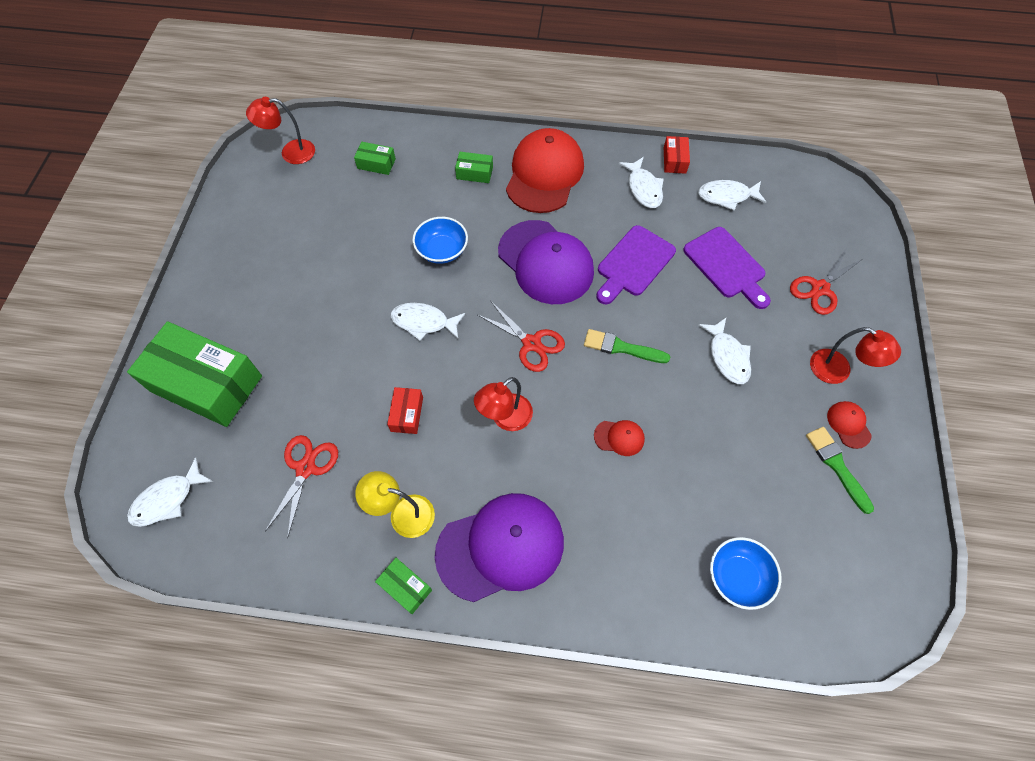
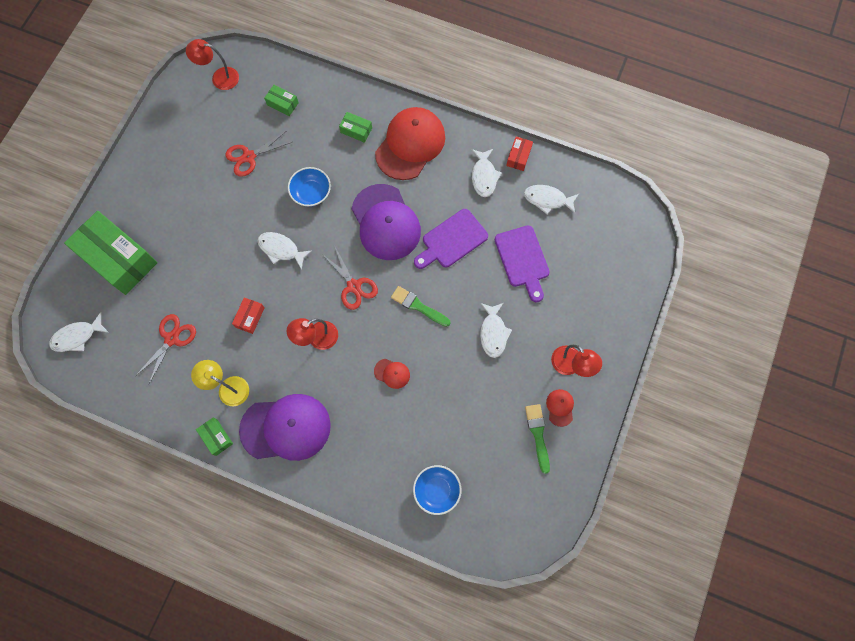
camera: 15 degrees right, 10 degrees up
(820, 288) = (587, 297): red scissors -> red scissors (249, 157)

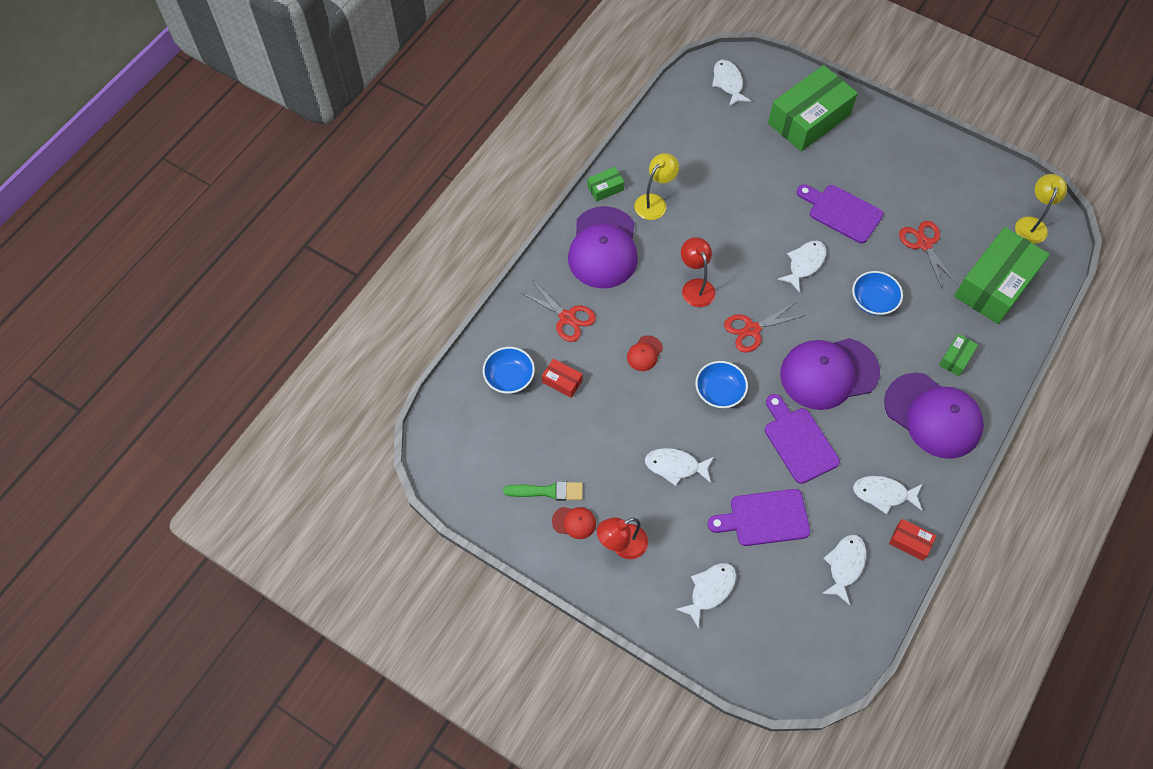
camera: 100 degrees right, 10 degrees down
(172, 339) = (714, 158): red scissors -> red scissors (567, 317)
(219, 78) = (1032, 224): red lamp -> yellow lamp
(222, 223) = (841, 212): none -> purple cutting board
(250, 317) = (728, 227): red box -> red box (562, 381)
(282, 104) = (995, 284): green box -> green box, size x2.36
(410, 145) = (933, 416): red cap -> purple cap
(418, 306) = (719, 392): green brush -> blue bowl
(591, 293) = (710, 590): none -> white fish

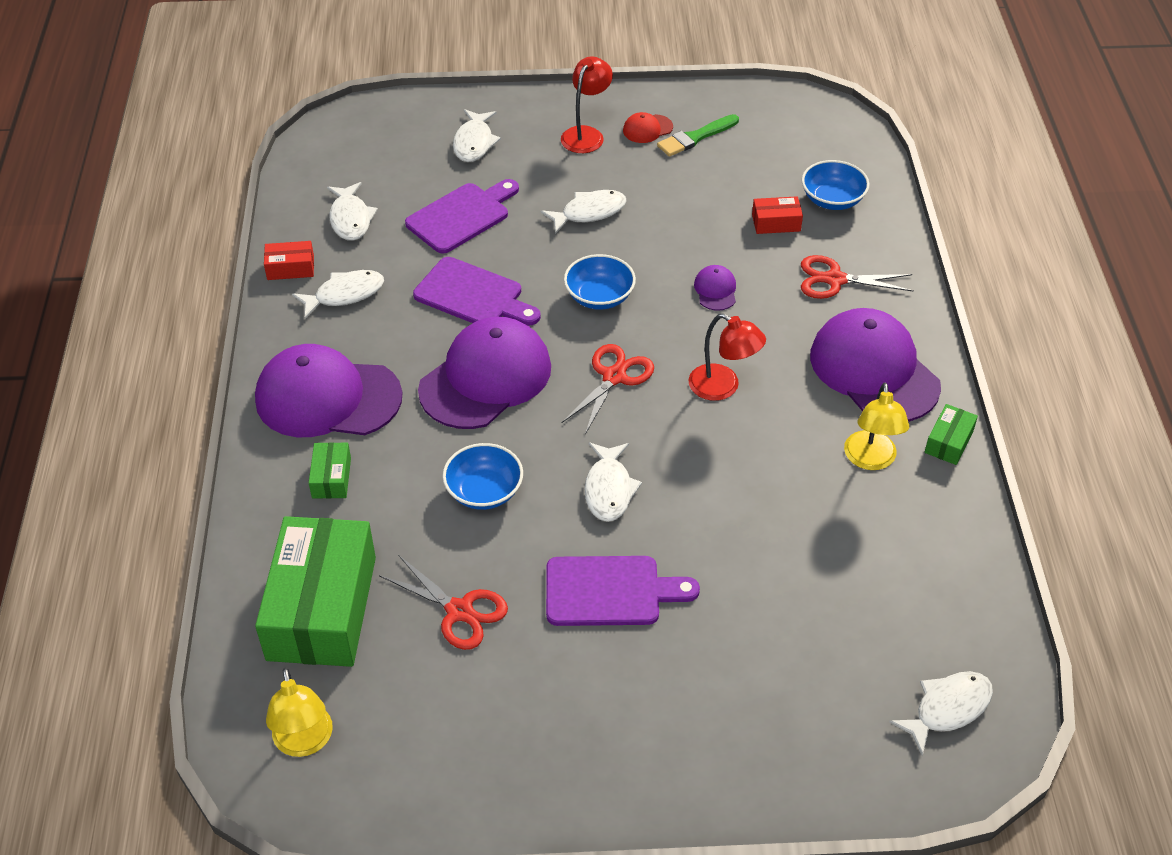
camera: 145 degrees right, 15 degrees down
(644, 353) = (715, 290): red cap -> purple cap
(728, 83) = (947, 709): white fish -> white fish turned 75 degrees counterclockwise
(809, 119) = (772, 721): green box -> none

